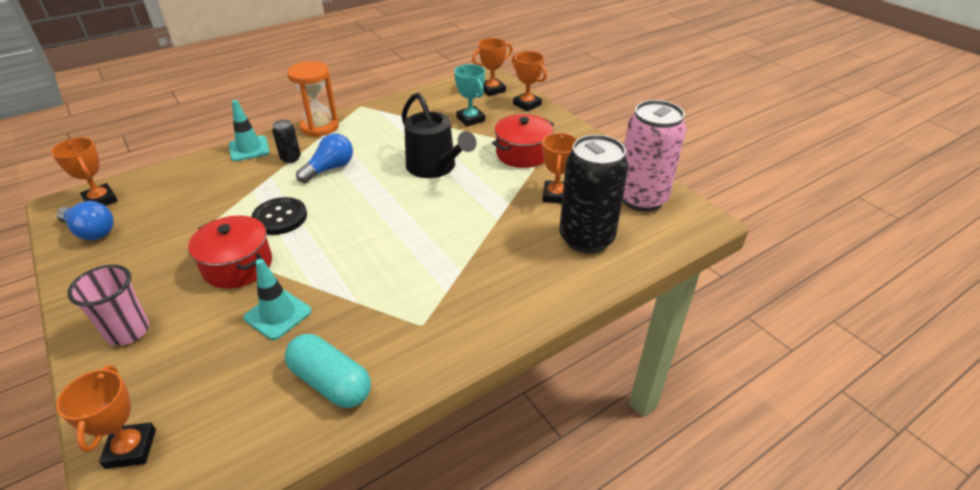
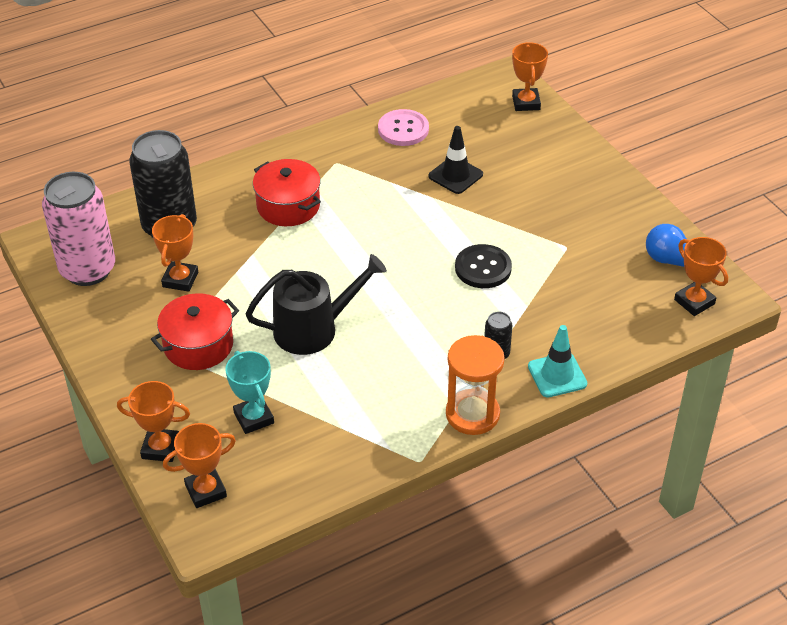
camera: 175 degrees left, 5 degrees up
(128, 331) = (573, 169): pink cup -> none
(238, 265) = (506, 218): red pot -> red pot (288, 206)
(278, 314) = (455, 175): turquoise traffic cone -> black traffic cone
(329, 169) = (443, 334): blue light bulb -> none
(330, 382) = (403, 129): turquoise capsule -> pink button
(434, 167) = (313, 329): black watering can -> black watering can turned 105 degrees clockwise
(527, 104) = (161, 448): orange trophy -> orange trophy turned 45 degrees counterclockwise

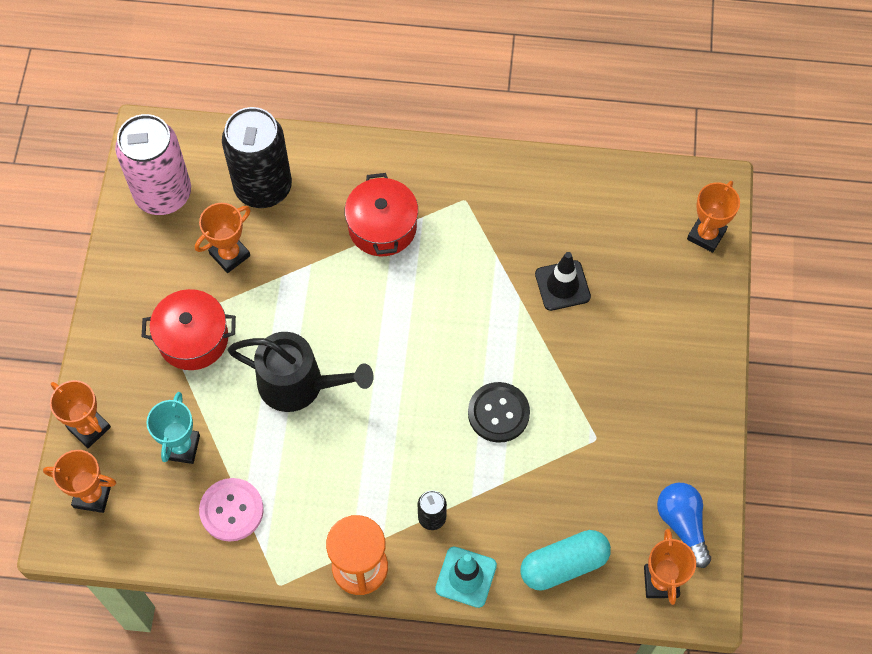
camera: 35 degrees right, 20 degrees up
(403, 129) = (559, 196): pink button -> pink button (231, 510)
(619, 329) = (564, 564): none -> turquoise capsule

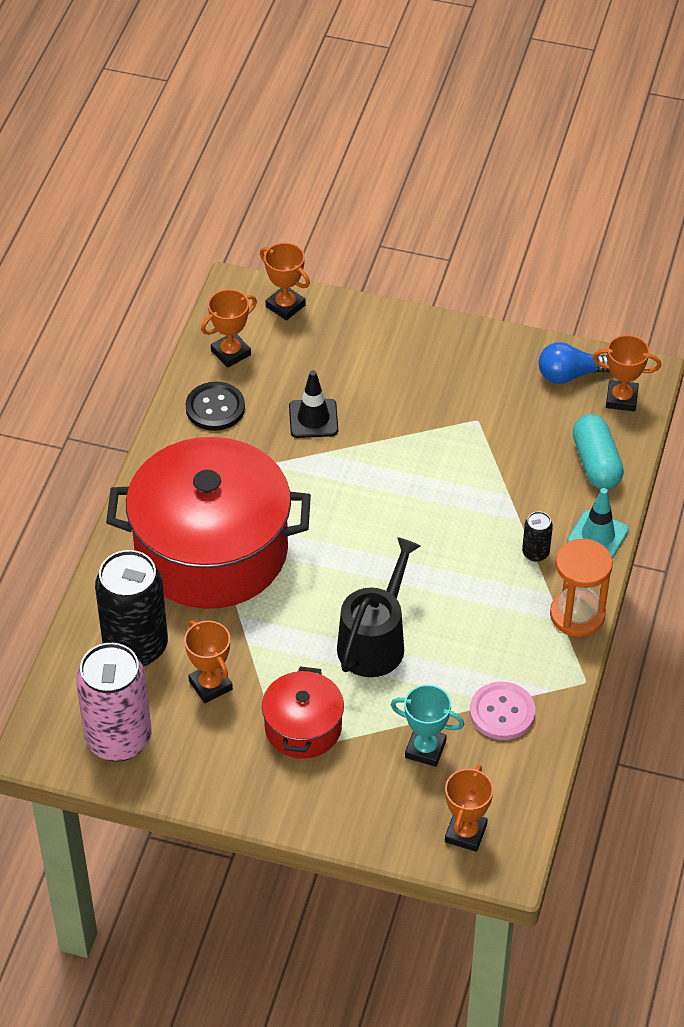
camera: 80 degrees left, 15 degrees down
(89, 428) = (388, 831): orange trophy -> orange trophy (231, 353)
(382, 227) = (211, 550): red pot -> red pot, size x2.10
(498, 413) = (438, 487): black button -> black button (215, 408)

